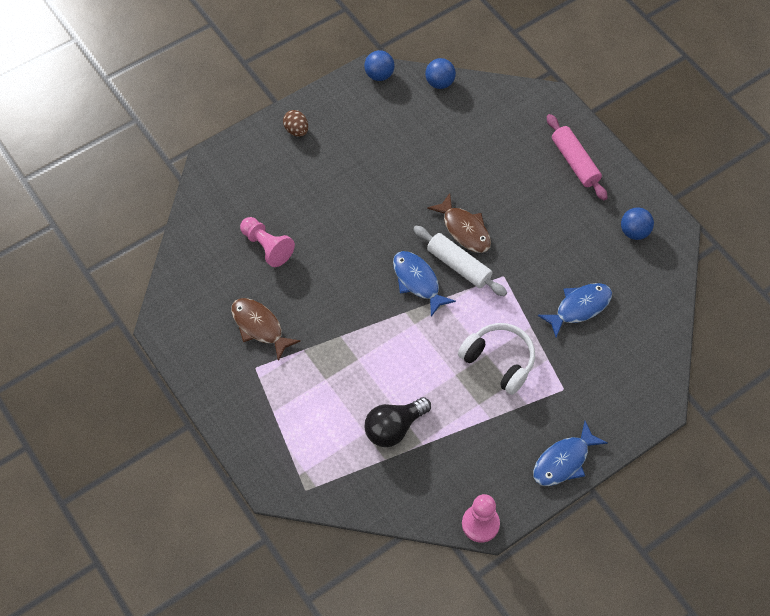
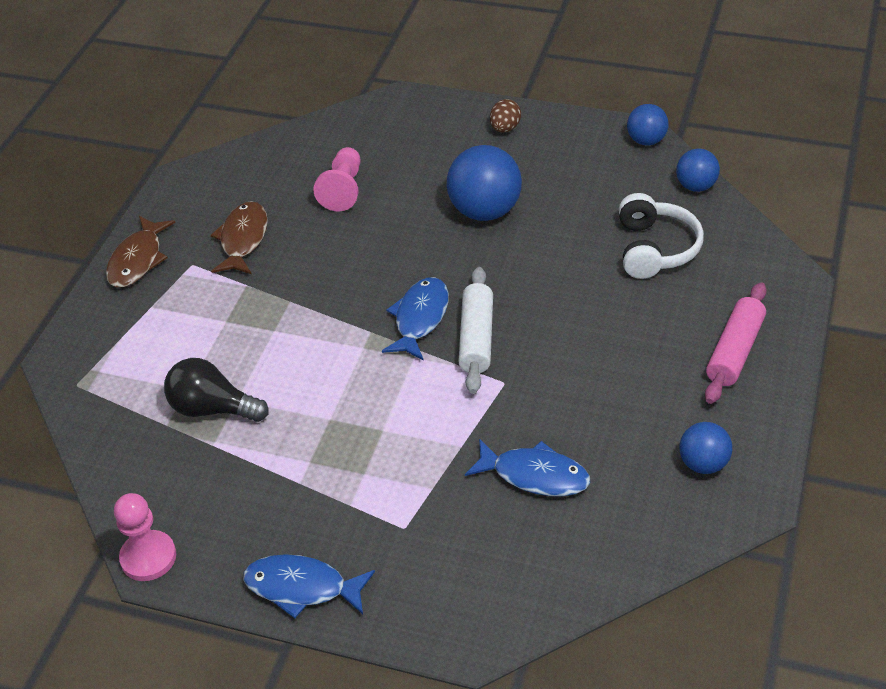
camera: 55 degrees right, 15 degrees down
(360, 191) = (485, 211): none -> blue ball
(464, 229) = (529, 315): brown fish -> brown fish (138, 260)
(499, 361) = (384, 446): white headphones -> white headphones (655, 249)

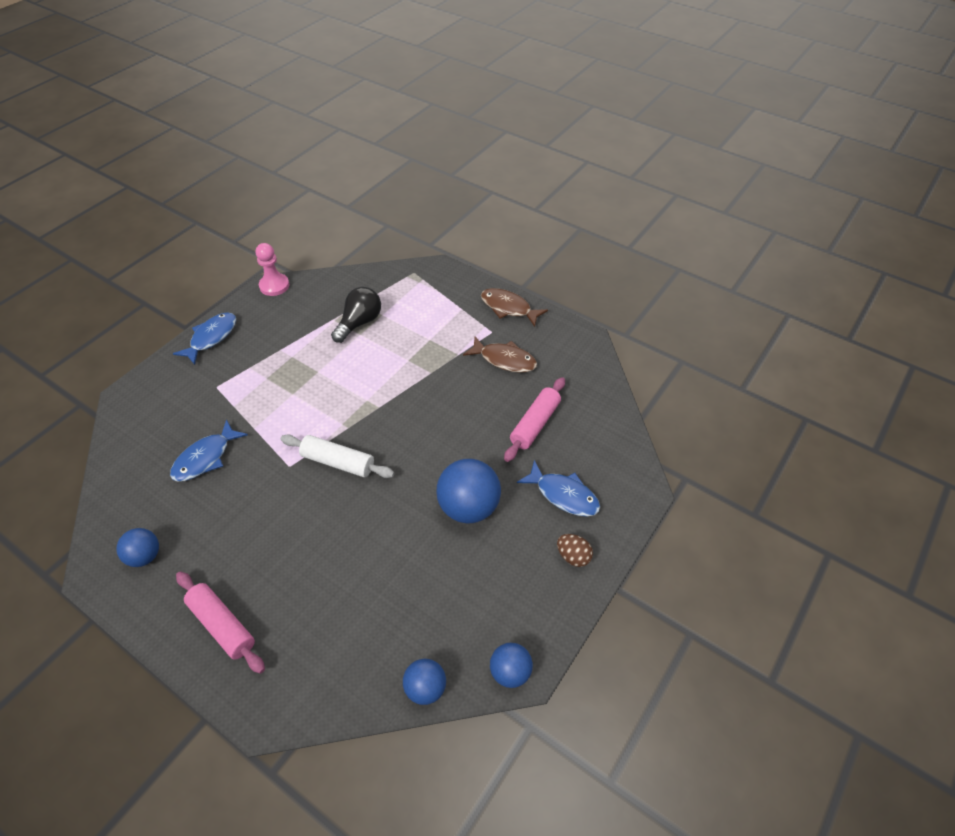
camera: 105 degrees right, 5 degrees up
(343, 190) = (535, 424): pink pawn -> pink rolling pin
(420, 318) = (375, 436): blue fish -> blue fish (563, 495)
(655, 249) = (363, 616): white headphones -> none

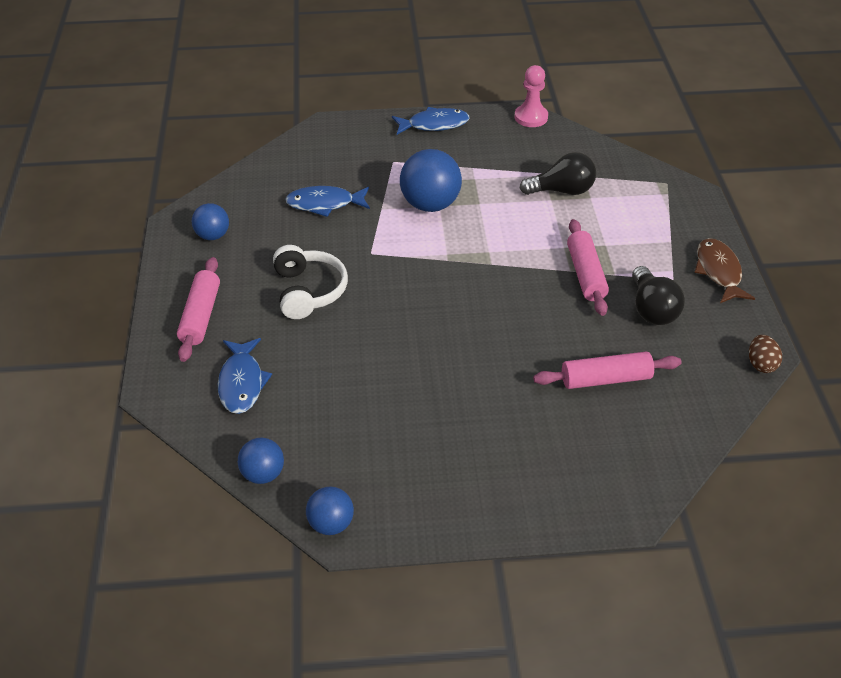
camera: 50 degrees right, 5 degrees down
(281, 532) = (308, 291): none -> white headphones
(338, 462) = (407, 278): white rolling pin -> none
(442, 368) = (585, 274): none -> pink rolling pin
(469, 507) = (460, 390): blue ball -> blue ball (430, 204)
(504, 360) = (652, 309): brown fish -> black light bulb
(563, 495) = (551, 450): blue fish -> blue fish (242, 383)
(573, 556) = (492, 499): brown egg -> brown egg (761, 364)

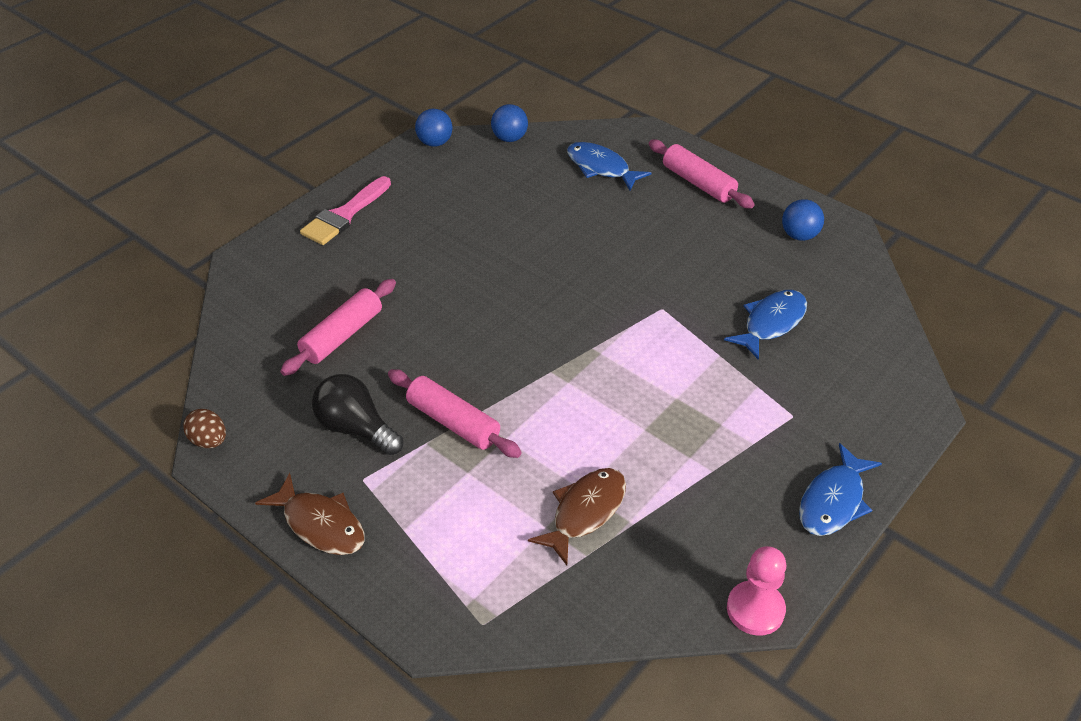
camera: 135 degrees right, 0 degrees up
(308, 291) = (658, 247): white headphones -> none
(430, 204) = (685, 392): blue ball -> none
(501, 496) = (344, 215): none -> pink brush
(562, 191) = (585, 512): black light bulb -> brown fish

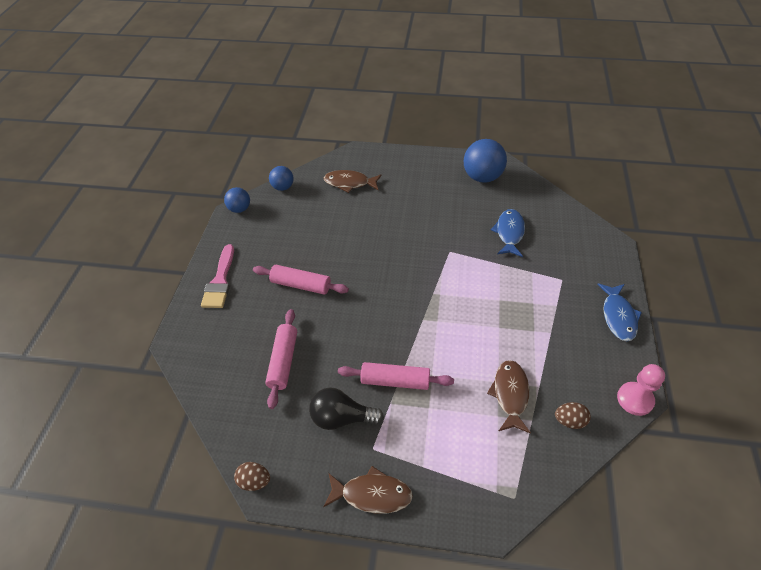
camera: 30 degrees left, 5 degrees up
(601, 168) = (349, 183): blue fish -> brown fish
(636, 583) = (569, 421): none -> brown egg
(698, 183) = (408, 170): pink rolling pin -> pink rolling pin (301, 285)
(799, 235) = (482, 177): blue ball -> blue ball, size x1.73

